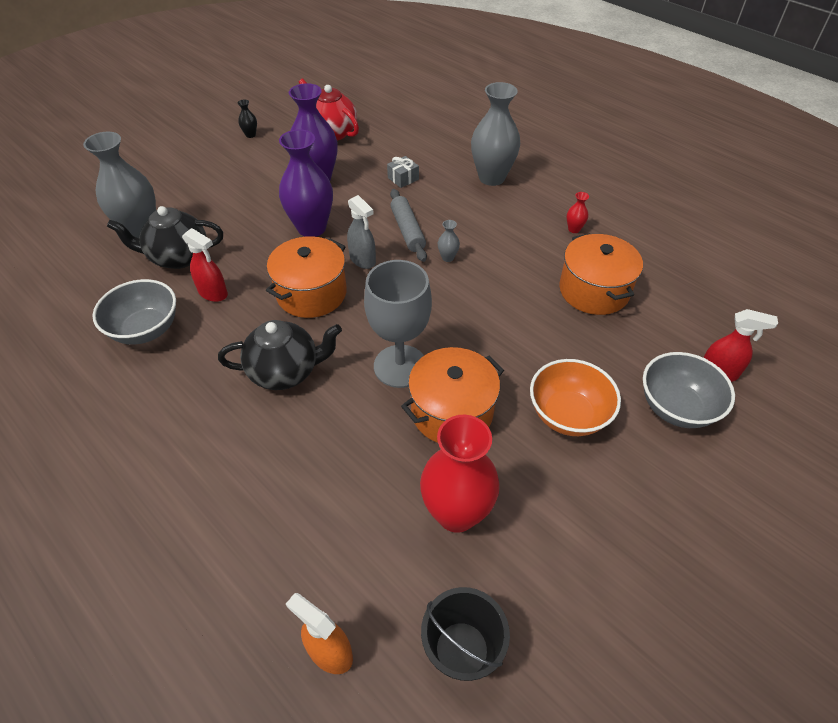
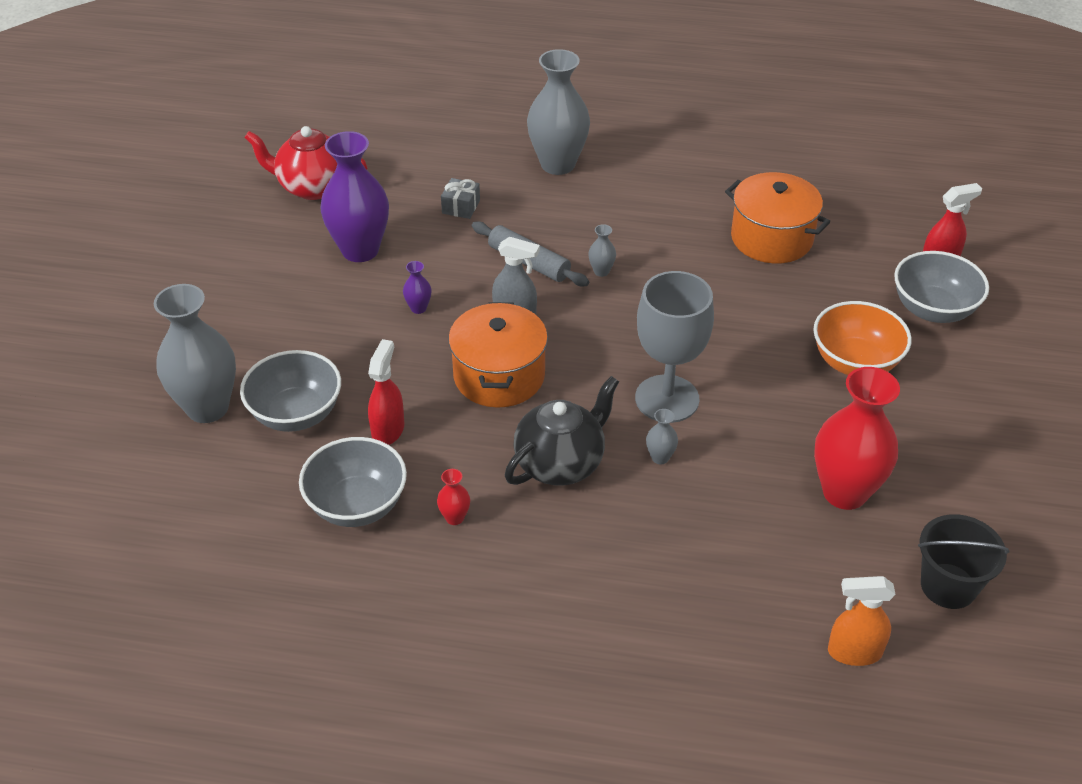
camera: 35 degrees left, 5 degrees down
(178, 257) = (296, 414): black teapot -> grey bowl
(213, 293) = (388, 430): red spray bottle -> red spray bottle turned 75 degrees counterclockwise
(250, 135) = (207, 233): black vase -> none
(312, 228) = (418, 308): purple vase -> purple vase, size x0.41
(352, 405) = (660, 457): none -> grey vase
(452, 412) = (756, 413): orange pot -> none
(574, 229) = (695, 185): red vase -> red vase (454, 518)

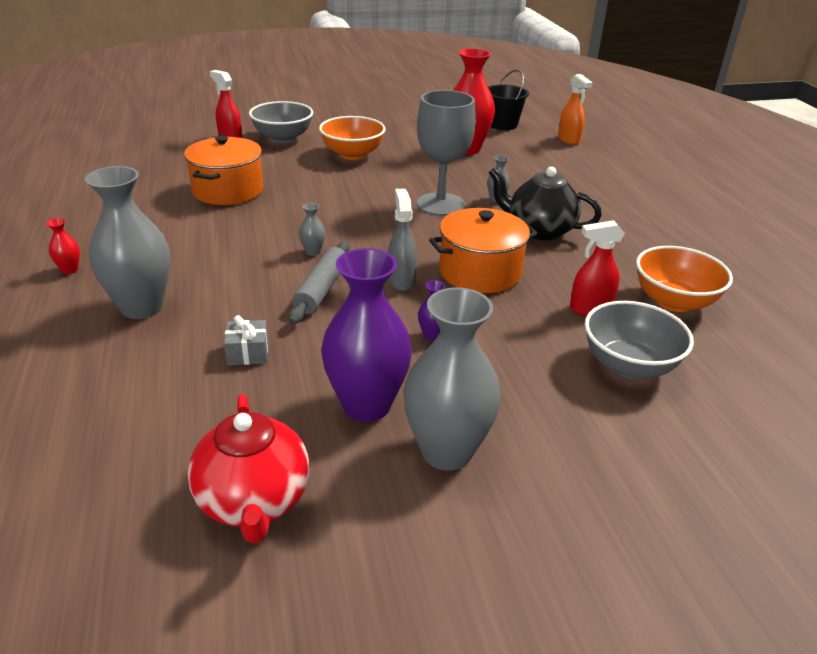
camera: 115 degrees left, 10 degrees down
(207, 408) = (686, 429): grey vase -> grey vase (446, 451)
(357, 505) = (673, 301): grey bowl -> orange bowl
(454, 518) = (631, 258): red vase -> red vase (70, 270)

